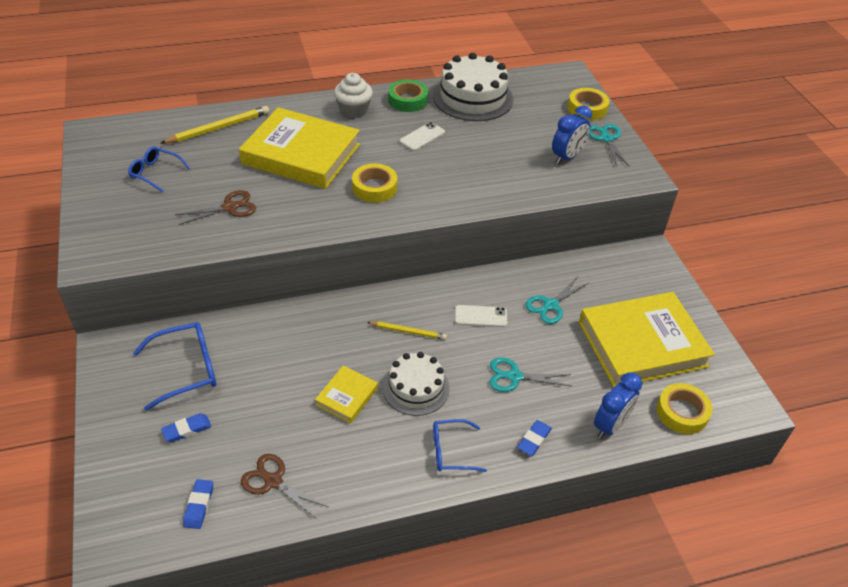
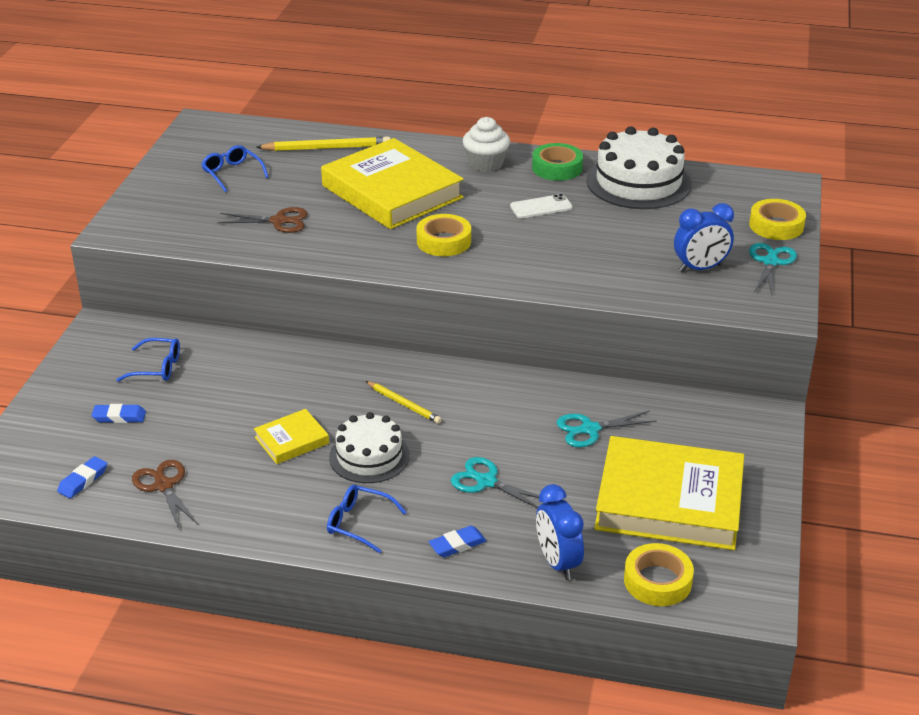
camera: 30 degrees right, 10 degrees down
(186, 369) = (157, 367): blue glasses -> blue glasses, size x0.64
(480, 316) = (497, 415): white phone -> none
(610, 425) = (557, 562): blue clock -> blue clock turned 90 degrees clockwise

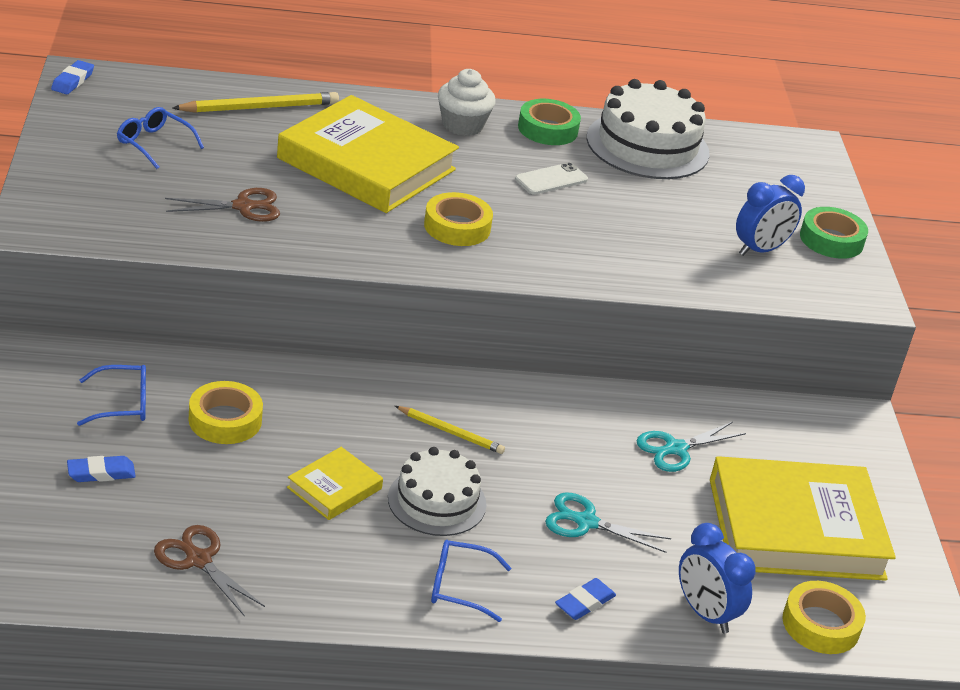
camera: 20 degrees left, 0 degrees up
(83, 480) = (90, 562): blue eraser -> blue eraser (72, 81)
(770, 262) = (831, 240): turquoise scissors -> green tape
(776, 225) = (818, 195): yellow tape -> yellow tape (225, 420)

